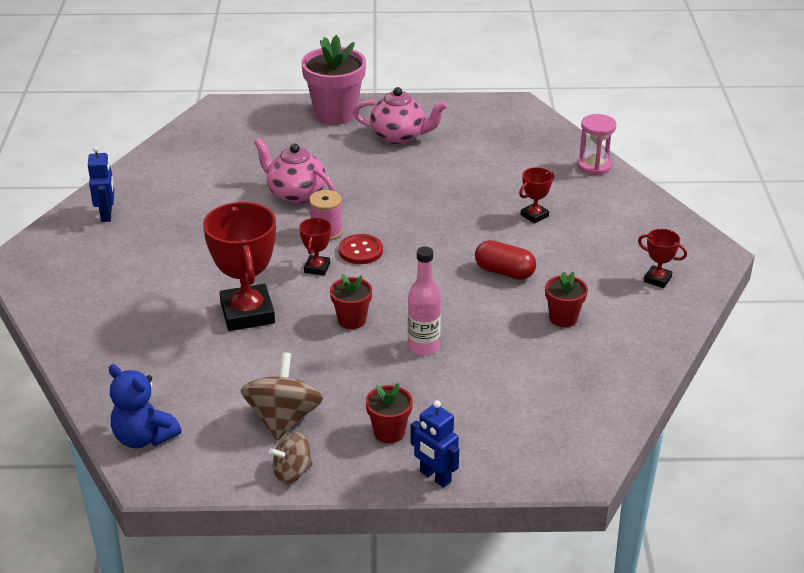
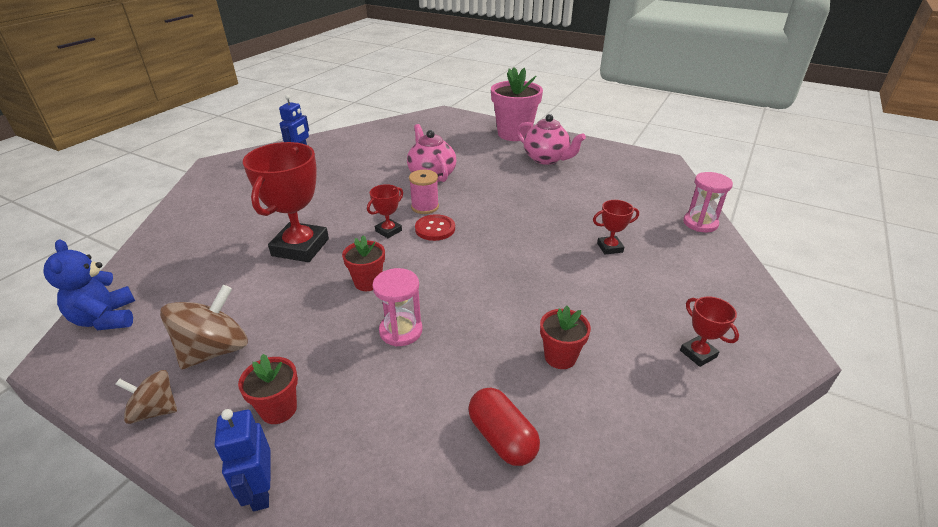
camera: 30 degrees right, 0 degrees up
(423, 346) = (401, 331): pink bottle -> pink hourglass
(504, 272) = (539, 288): red capsule -> red capsule (502, 438)

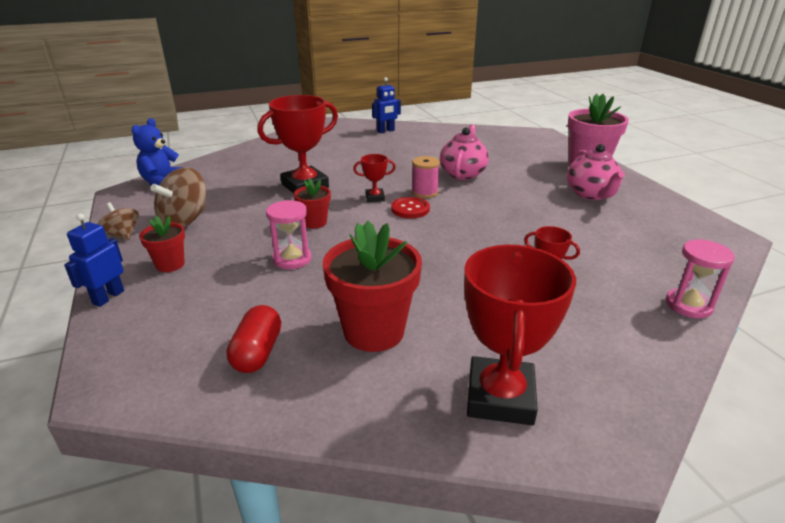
camera: 40 degrees right, 5 degrees down
(215, 350) = (185, 220): brown spinning top -> brown spinning top turned 135 degrees clockwise
(560, 357) = (374, 331): red flower pot -> red flower pot, size x1.88
(698, 354) = (500, 397): red trophy -> red trophy, size x2.10

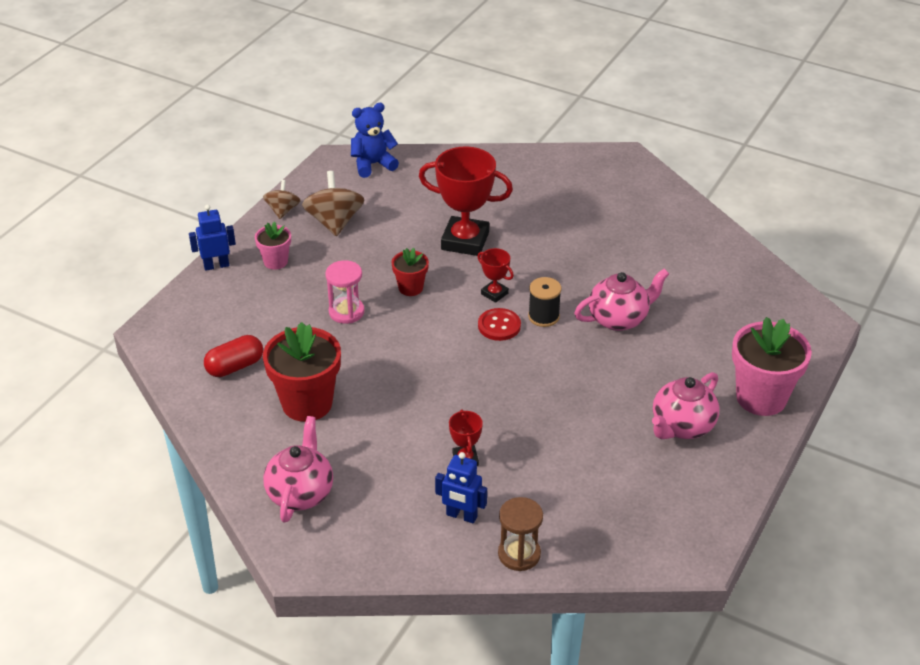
camera: 50 degrees right, 10 degrees up
(170, 264) = (275, 262): red flower pot -> pink flower pot
(185, 220) = (334, 222): brown spinning top -> brown spinning top turned 90 degrees clockwise
(386, 131) = (660, 209): blue robot -> blue robot (461, 516)
(424, 192) = (543, 316): pink spool -> black spool
(500, 397) = (300, 493): red trophy -> pink teapot
(688, 305) = (519, 554): pink hourglass -> brown hourglass

